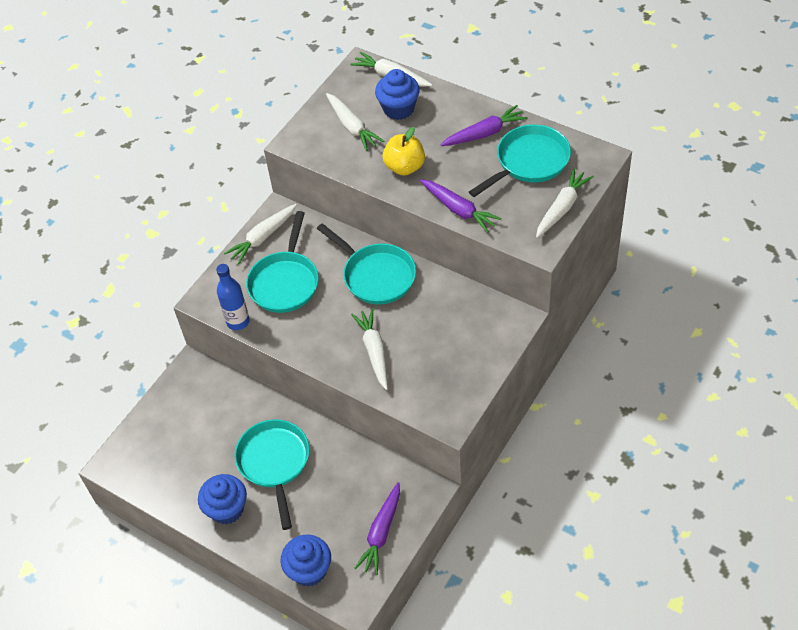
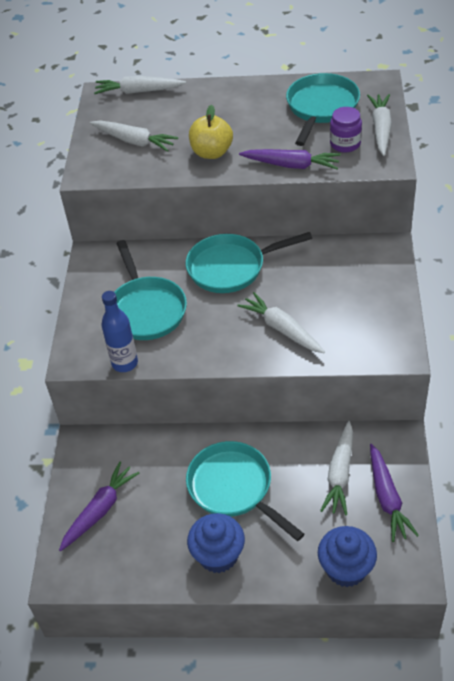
camera: 30 degrees left, 5 degrees down
(263, 237) = (93, 282): white carrot -> white carrot (340, 473)
(376, 276) = (231, 267): turquoise pan -> turquoise pan turned 150 degrees clockwise
(398, 109) = (167, 112): blue cupcake -> none
(484, 133) = (262, 102): purple carrot -> purple carrot (100, 510)
(520, 209) = (345, 144): none -> purple jar

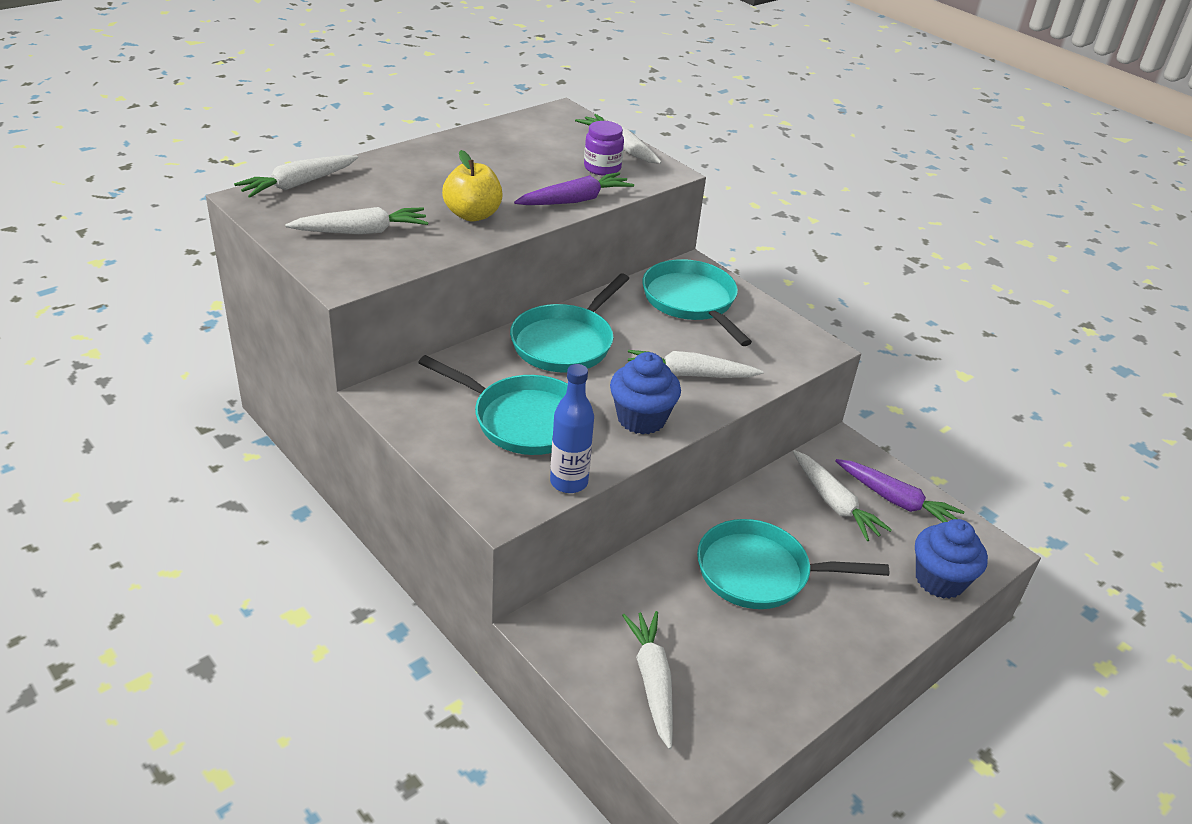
camera: 50 degrees left, 10 degrees down
(100, 510) = (652, 681): purple carrot -> white carrot
(218, 555) = (823, 643): blue cupcake -> blue cupcake (641, 419)
(321, 108) = (535, 145): turquoise pan -> turquoise pan (691, 302)

